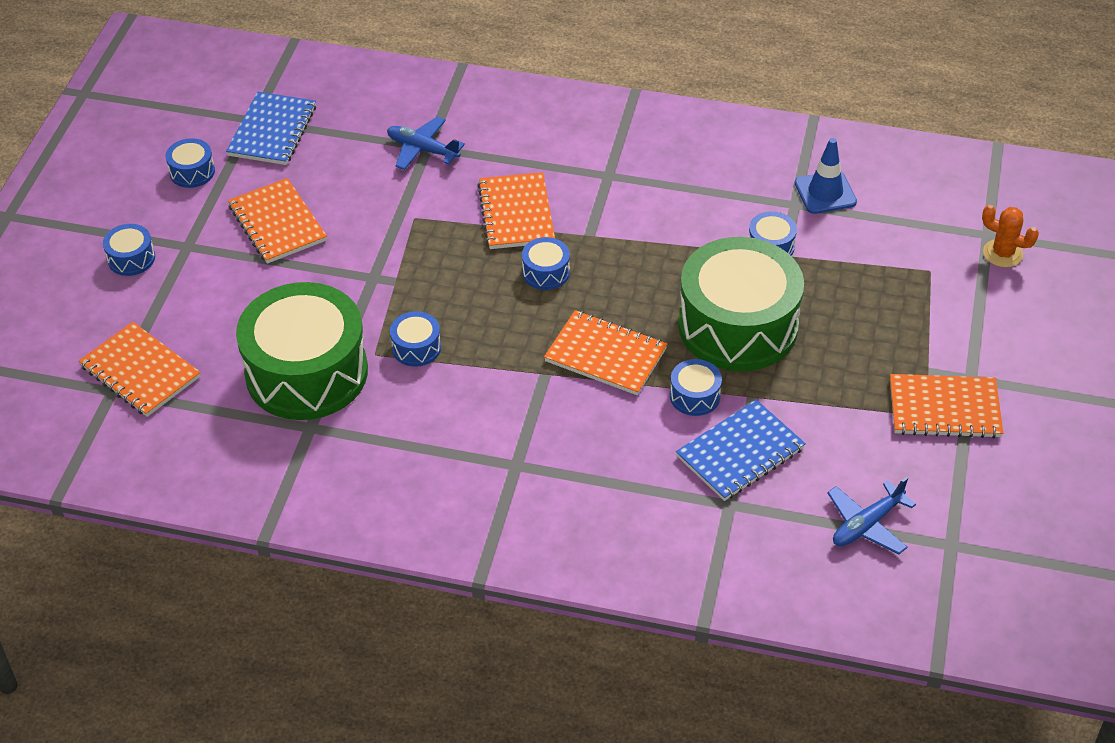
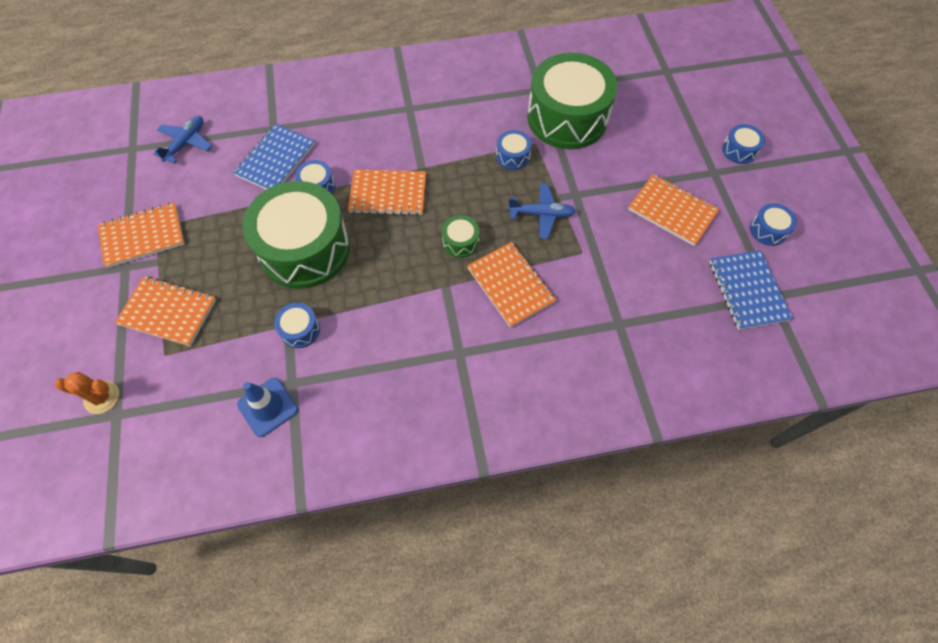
camera: 155 degrees right, 15 degrees up
(140, 372) = (662, 85): orange notebook -> orange notebook (168, 312)
(422, 149) = (621, 319): blue plane -> blue plane (541, 214)
(546, 272) = (460, 242): blue drum -> green drum

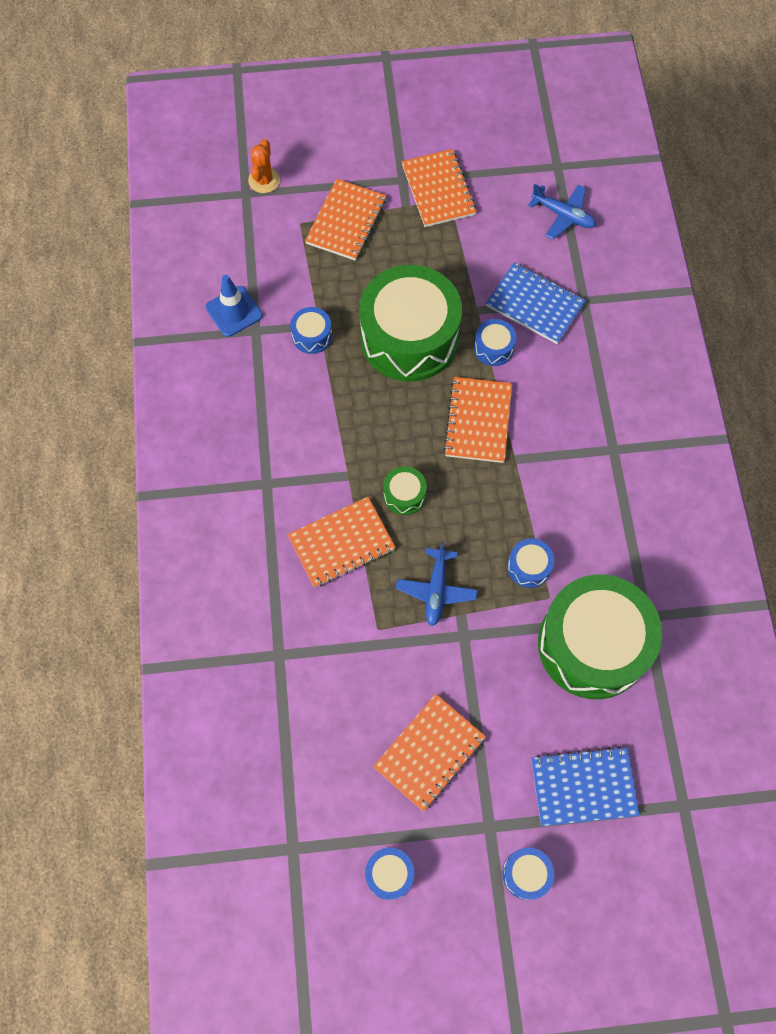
camera: 95 degrees right, 5 degrees up
(747, 291) = (303, 819): blue notebook -> blue notebook (583, 787)

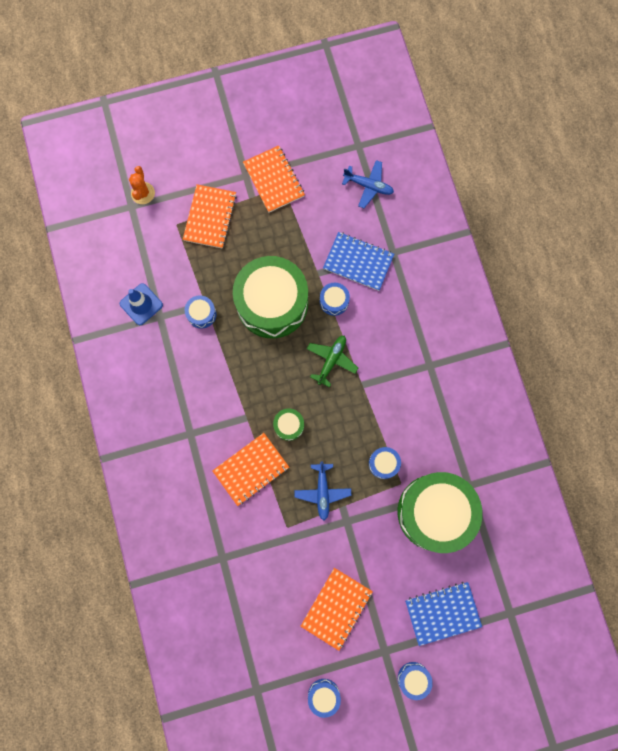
camera: 10 degrees left, 10 degrees up
(478, 421) = (331, 360): orange notebook -> green plane

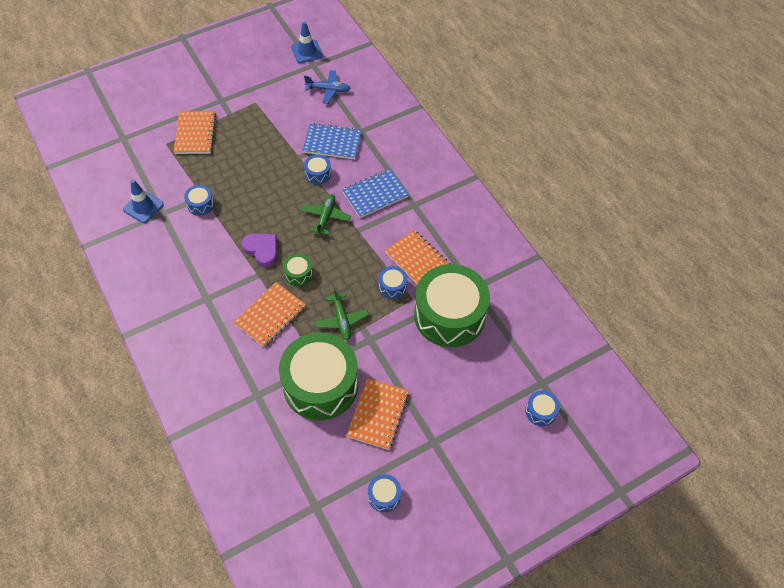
camera: 15 degrees left, 20 degrees down
(143, 193) = (132, 127): orange cactus -> none
(256, 388) = (262, 250): none -> purple heart
(272, 303) = (263, 185): green drum -> green drum (320, 385)
(274, 180) = (246, 99): orange notebook -> orange notebook (418, 261)
(322, 492) = (341, 320): blue plane -> green plane
(355, 124) = (307, 51): none -> blue traffic cone
(413, 678) = (468, 460): blue drum -> blue drum (540, 411)
(442, 612) = (479, 396): blue notebook -> blue notebook (375, 194)

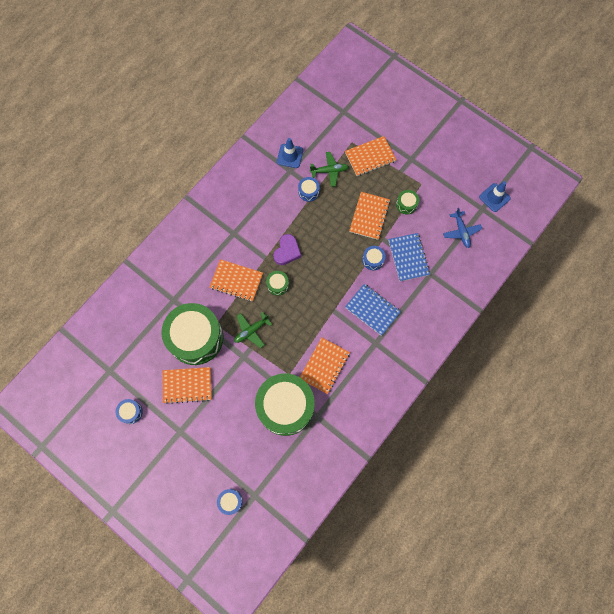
camera: 70 degrees right, 15 degrees up
(265, 159) = (369, 216): none -> orange notebook
(271, 122) = (406, 204): none -> green drum
(326, 217) = (335, 283): green plane -> green plane (329, 171)
(392, 286) = (294, 355): blue drum -> none

